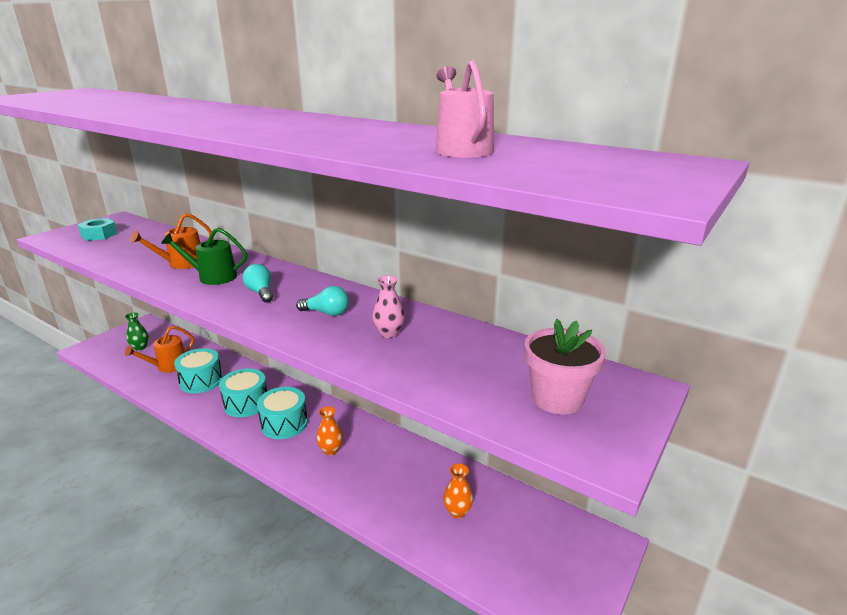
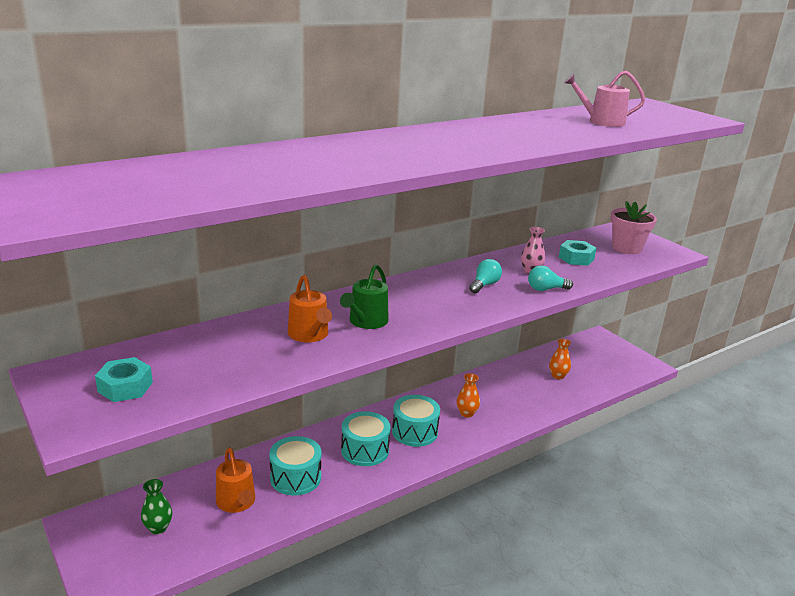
camera: 70 degrees left, 0 degrees up
(260, 292) = (424, 304): turquoise light bulb -> turquoise light bulb (546, 289)
(464, 359) = (576, 258): none -> turquoise nut

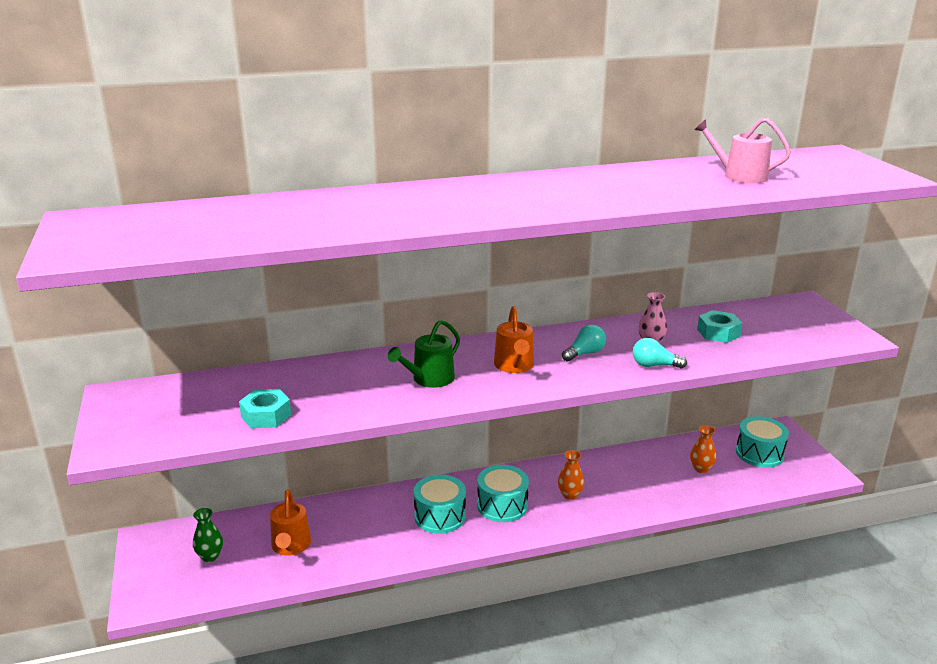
camera: 20 degrees right, 0 degrees up
(125, 387) = (168, 415): turquoise nut -> turquoise nut (266, 416)
(295, 477) = (357, 532): turquoise drum -> turquoise drum (759, 453)
(309, 335) = (364, 386): orange watering can -> orange watering can (514, 366)
(626, 248) = (793, 326): pink flower pot -> none

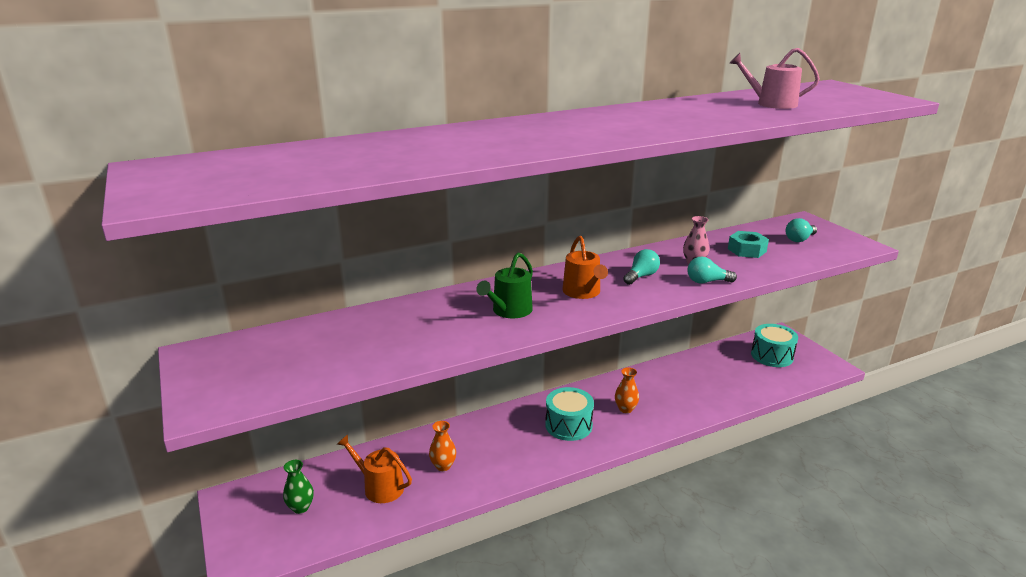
camera: 10 degrees left, 0 degrees up
(266, 416) = (361, 360): turquoise nut -> none
(291, 546) = (380, 487): orange watering can -> orange watering can turned 135 degrees clockwise
(440, 516) = (514, 441): turquoise drum -> none
(701, 469) = (729, 374): orange vase -> orange vase (443, 466)
(787, 325) = (799, 239): none -> turquoise light bulb

